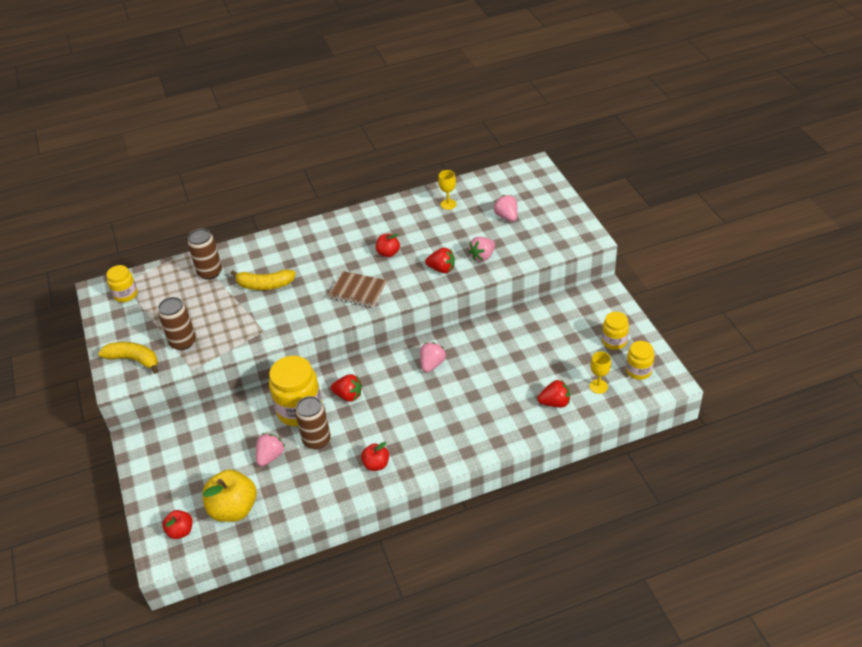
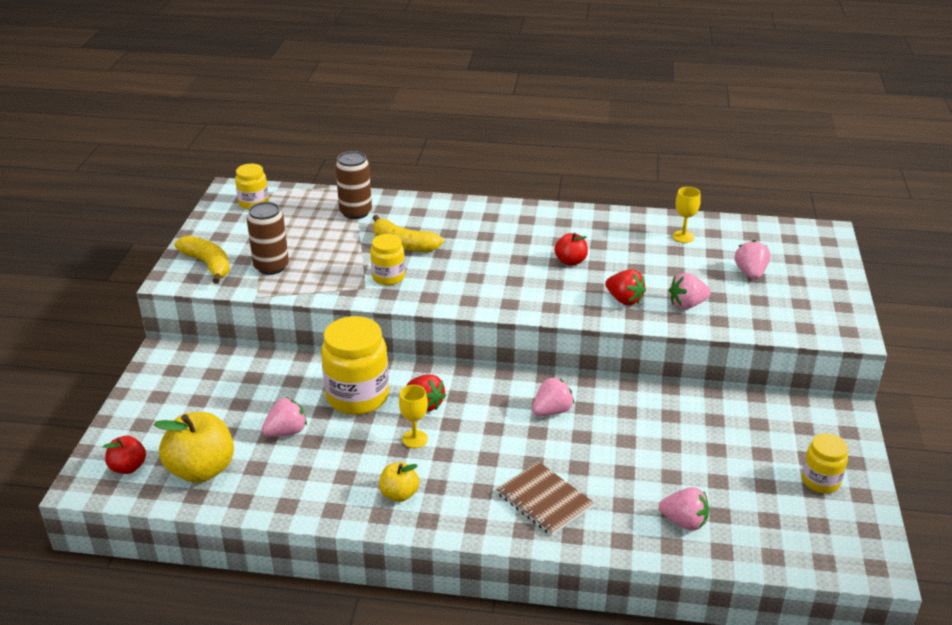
camera: 25 degrees right, 10 degrees down
(316, 440) = (351, 437): brown can -> none
(358, 291) = (504, 286): brown notebook -> brown notebook (544, 500)
(376, 464) = (399, 494): red apple -> yellow apple
(555, 403) = (684, 522): red strawberry -> pink strawberry
(598, 386) = (761, 527): yellow goblet -> yellow goblet (414, 439)
(638, 371) = (834, 532): yellow jar -> yellow jar (388, 277)

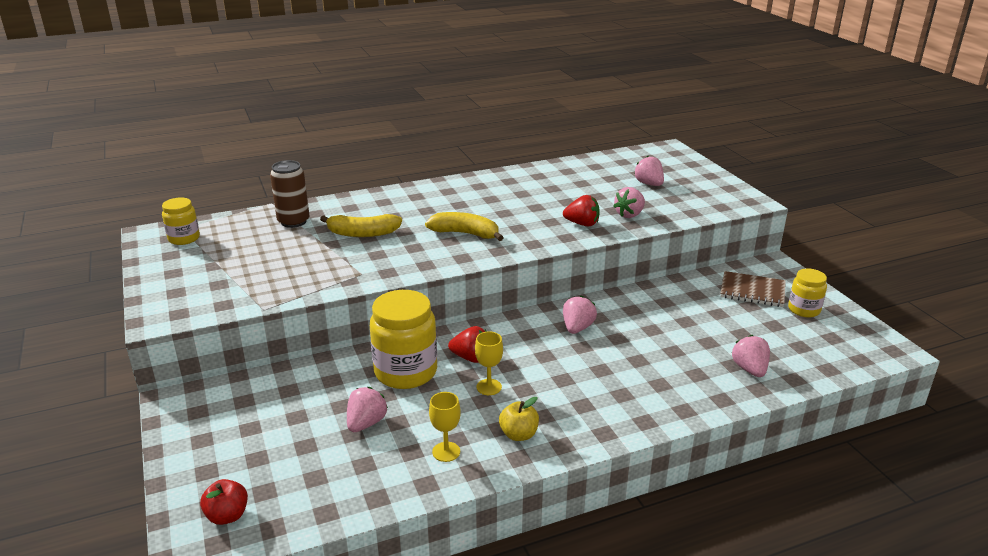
camera: 30 degrees left, 5 degrees down
(201, 470) = (311, 487): yellow apple -> none
(208, 264) = (184, 298): yellow banana -> yellow banana (465, 233)
(271, 267) = (253, 282): brown can -> none
(388, 277) = (374, 260): yellow jar -> none
(544, 500) = (638, 393): brown notebook -> brown notebook (752, 291)
(570, 261) = (514, 210): red apple -> none
(683, 236) = (578, 173): yellow goblet -> yellow goblet (446, 452)
(684, 522) = (749, 369): pink strawberry -> pink strawberry turned 90 degrees counterclockwise

